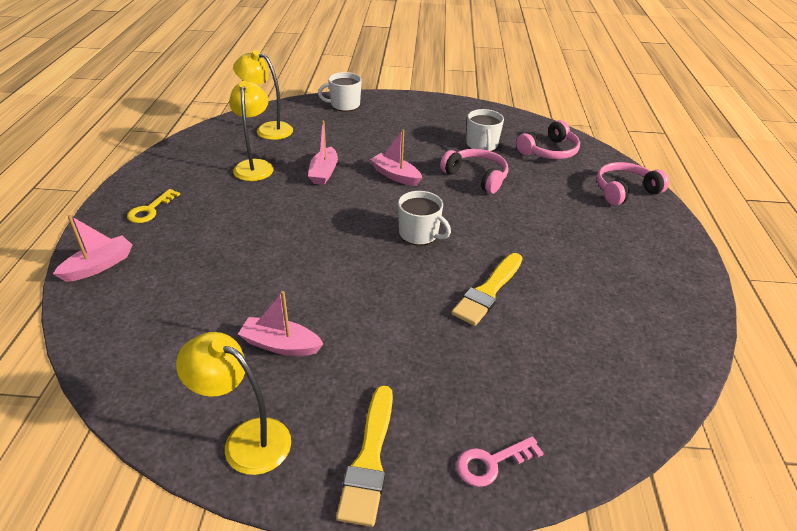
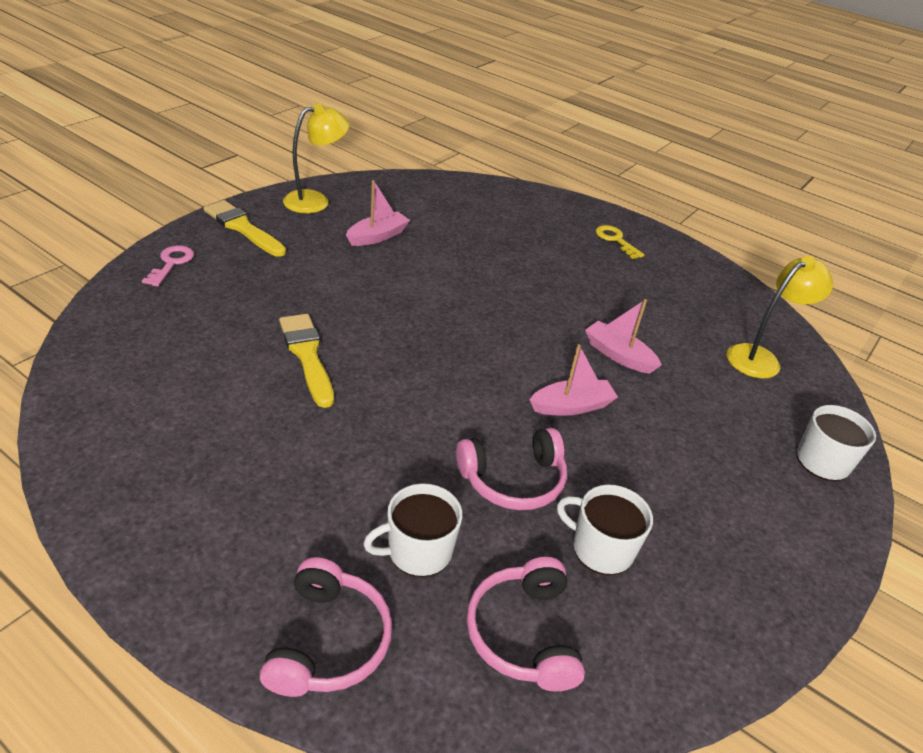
camera: 120 degrees right, 0 degrees up
(99, 266) = (548, 203): pink boat -> none
(255, 166) = (666, 316): yellow lamp -> none
(419, 234) = (437, 362): white mug -> white mug (418, 551)

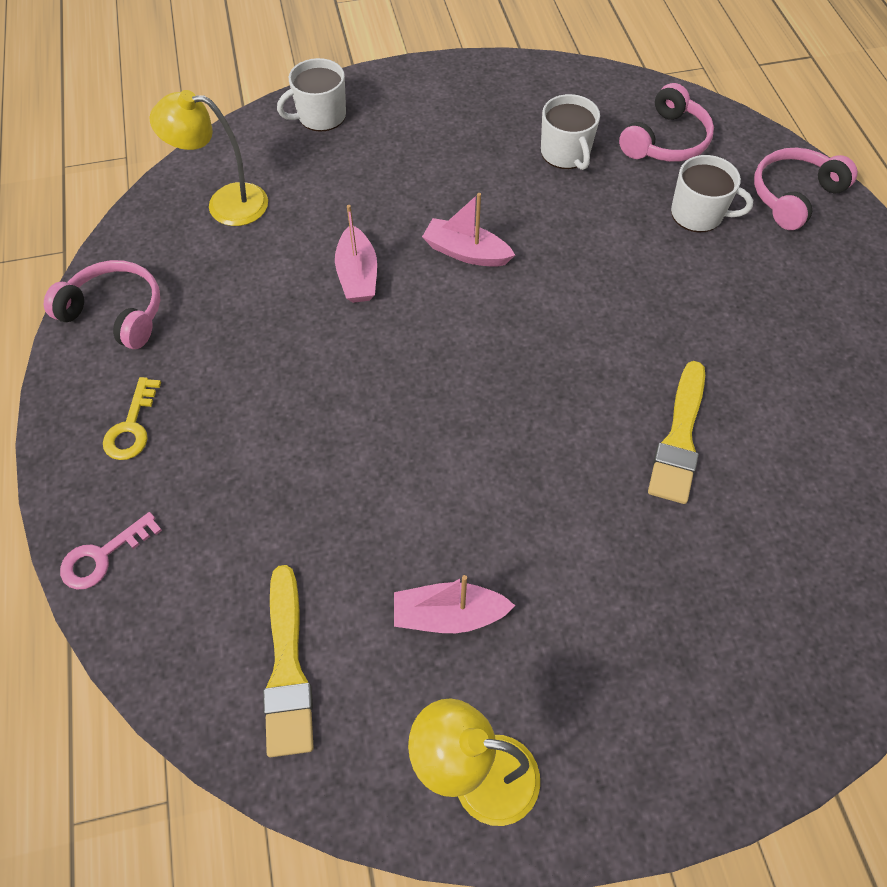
camera: 135 degrees left, 20 degrees up
(171, 263) = (781, 708): pink key -> pink key (103, 556)
(243, 228) = (639, 751): yellow brush -> yellow brush (287, 668)
(513, 480) = (583, 222): pink headphones -> pink headphones (116, 312)

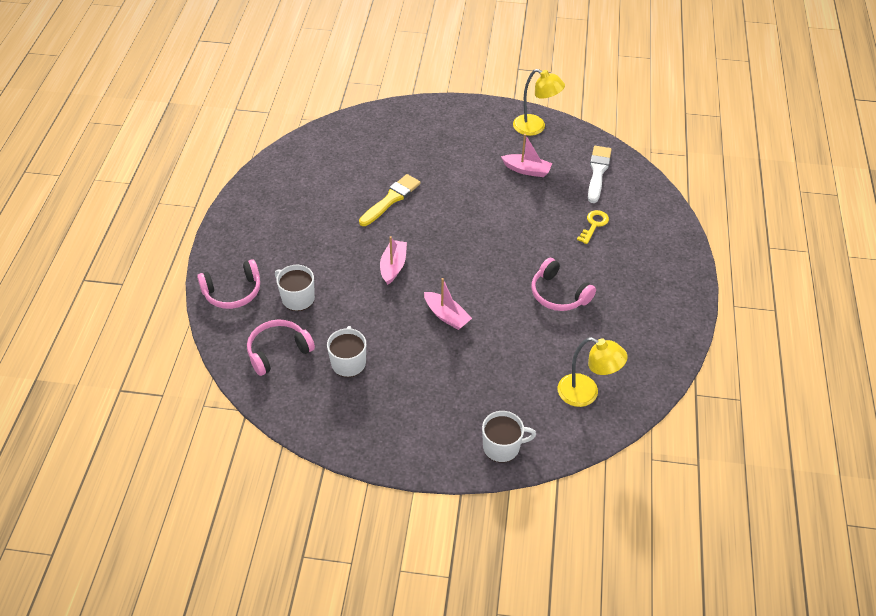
camera: 160 degrees left, 10 degrees down
(103, 556) = (673, 228): pink key -> none
(116, 312) = (663, 340): pink headphones -> pink headphones (558, 294)
(132, 426) = (657, 277): yellow key -> yellow key (594, 225)
(287, 668) = (598, 172): yellow brush -> white brush
(357, 275) = (516, 321): pink boat -> pink boat (393, 266)

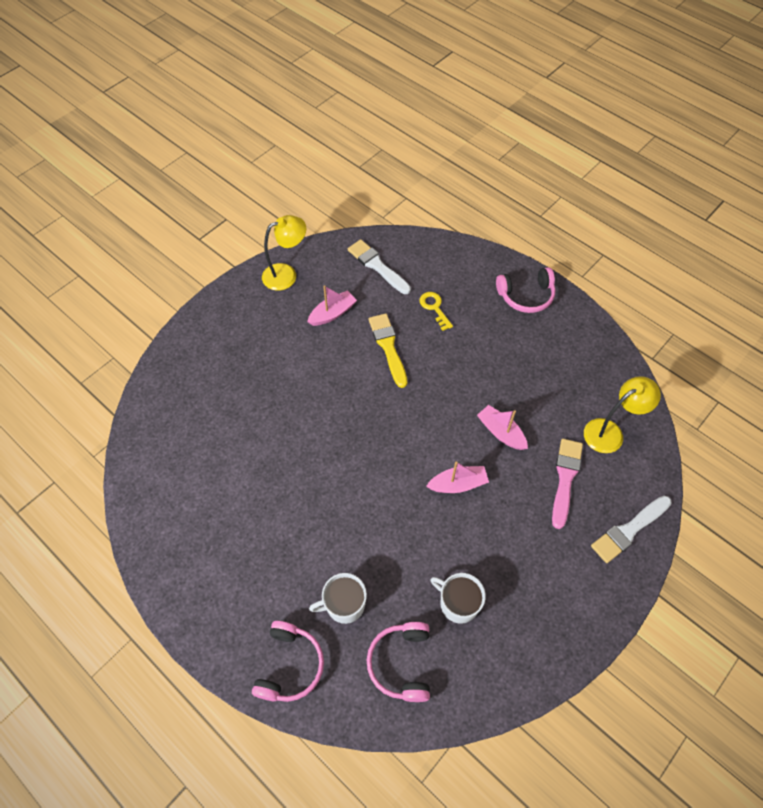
camera: 55 degrees left, 10 degrees up
(391, 199) = (279, 443): yellow brush -> yellow brush (388, 347)
(393, 266) = (366, 492): pink boat -> pink boat (501, 432)
(502, 446) = (629, 530): white mug -> white brush
(512, 382) = (565, 479): none -> pink brush
(558, 294) = (492, 383): pink headphones -> pink headphones (526, 296)

